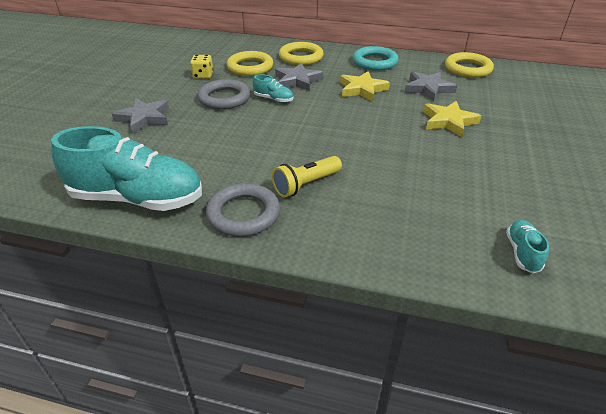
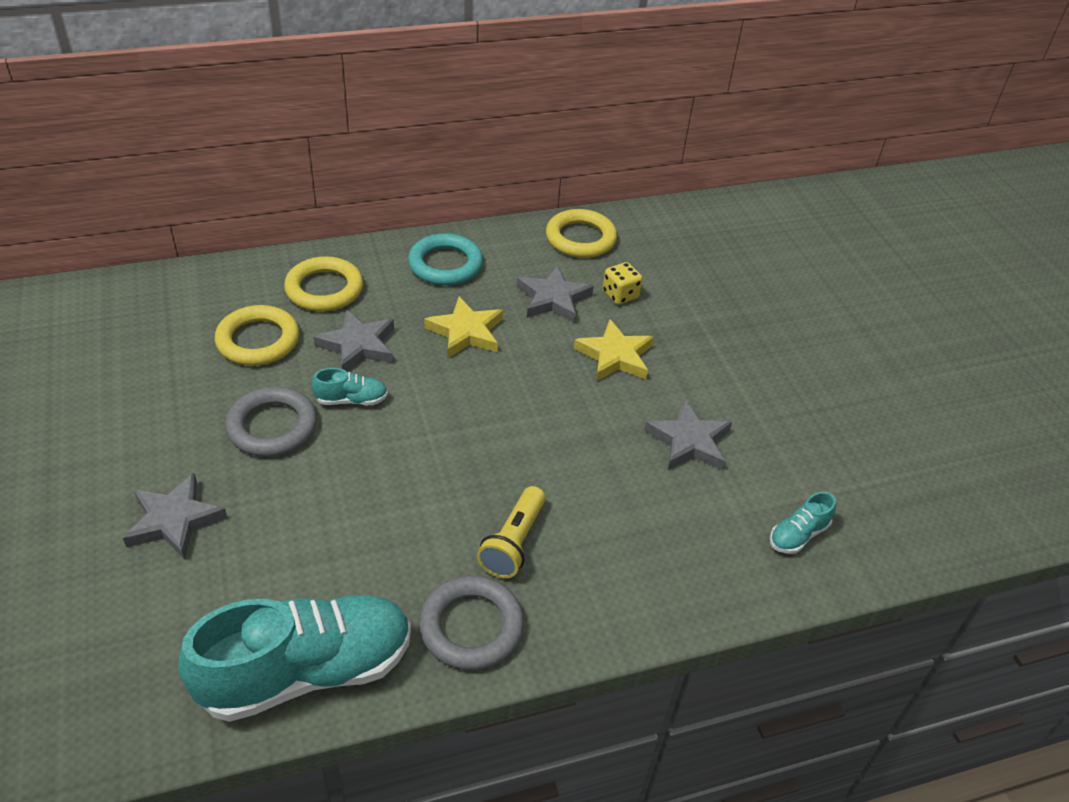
camera: 35 degrees left, 5 degrees up
(203, 75) = (192, 388): yellow dice -> yellow dice (620, 295)
(469, 174) = (689, 441): none -> grey star
(522, 253) = (798, 535): turquoise shoe -> turquoise shoe turned 105 degrees counterclockwise

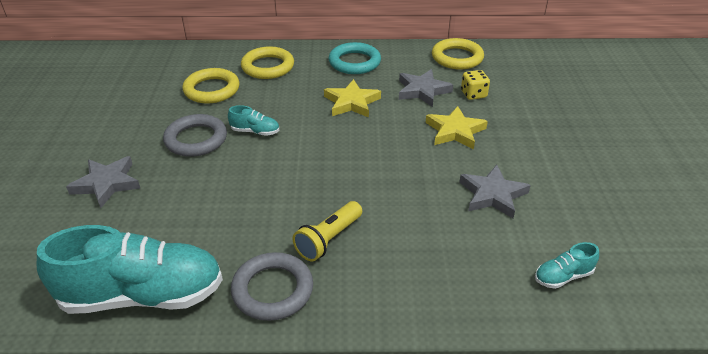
camera: 20 degrees right, 5 degrees down
(358, 345) = (274, 101): grey star -> none

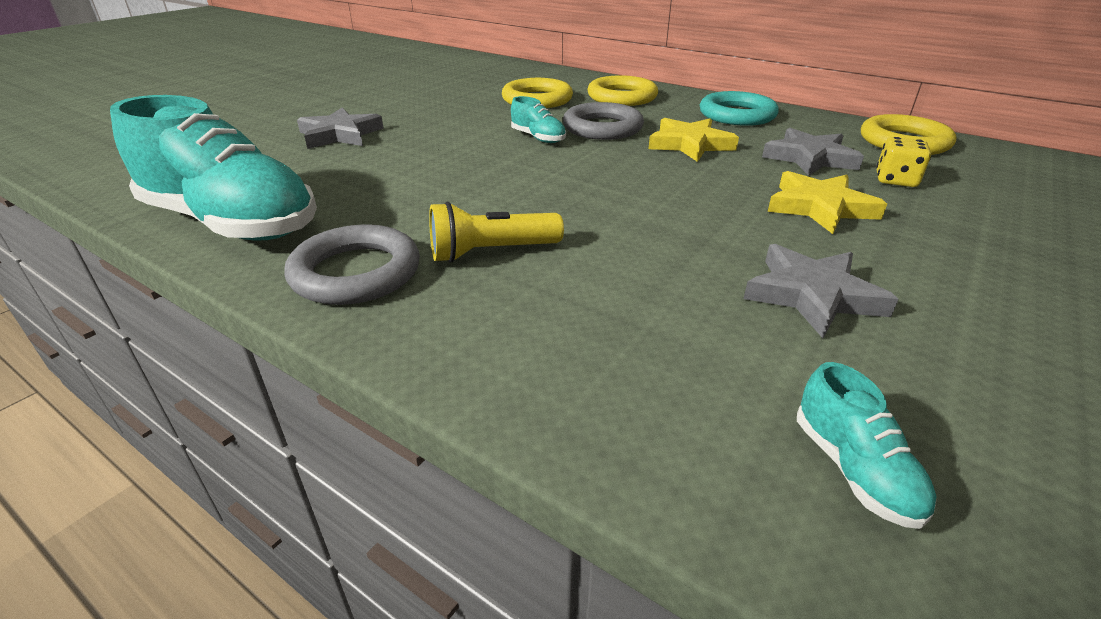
camera: 35 degrees right, 5 degrees down
(196, 139) = (468, 128): grey ring -> grey ring (602, 128)
(563, 276) = (854, 469): turquoise shoe -> turquoise shoe turned 120 degrees counterclockwise

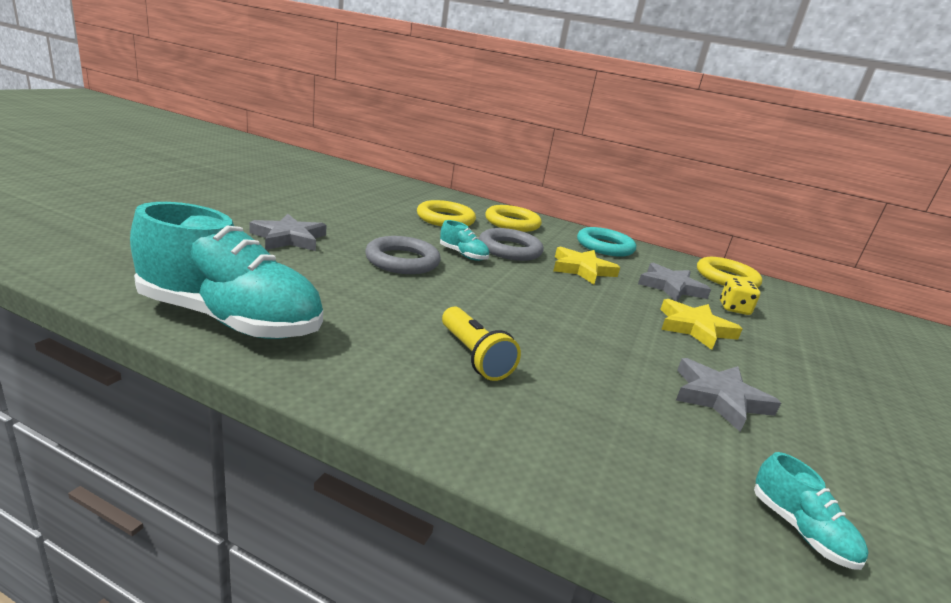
camera: 15 degrees left, 10 degrees down
(356, 272) = (370, 371): grey ring -> grey ring (402, 261)
(491, 252) = (474, 356): yellow flashlight -> yellow flashlight turned 90 degrees counterclockwise

